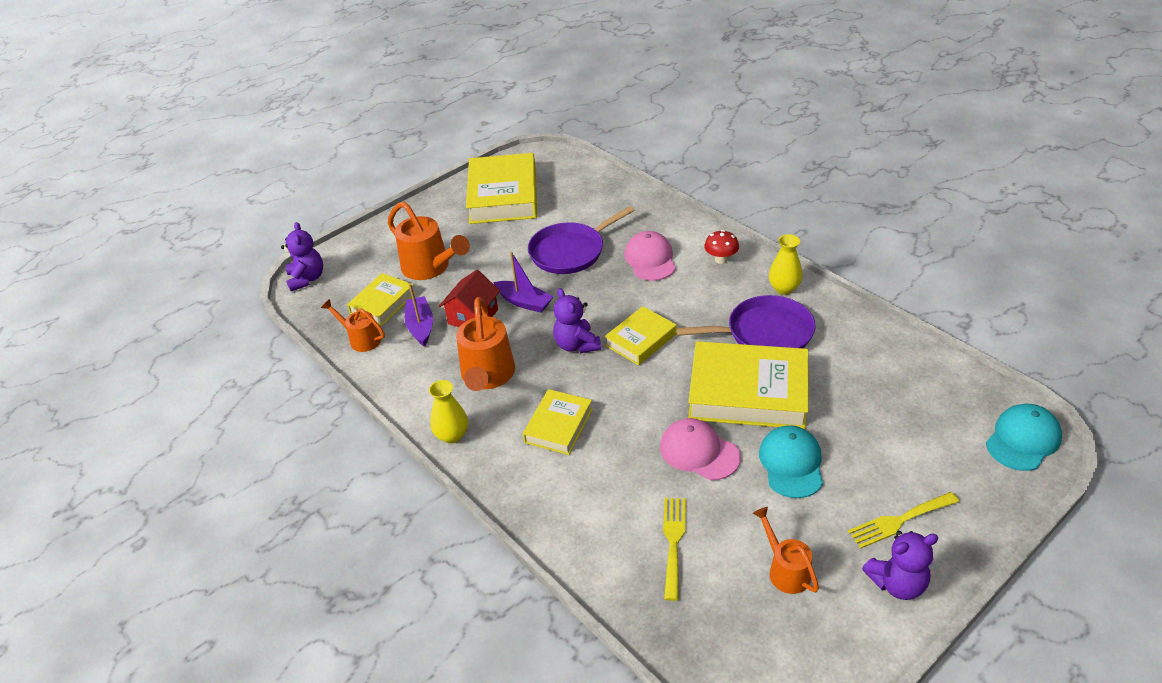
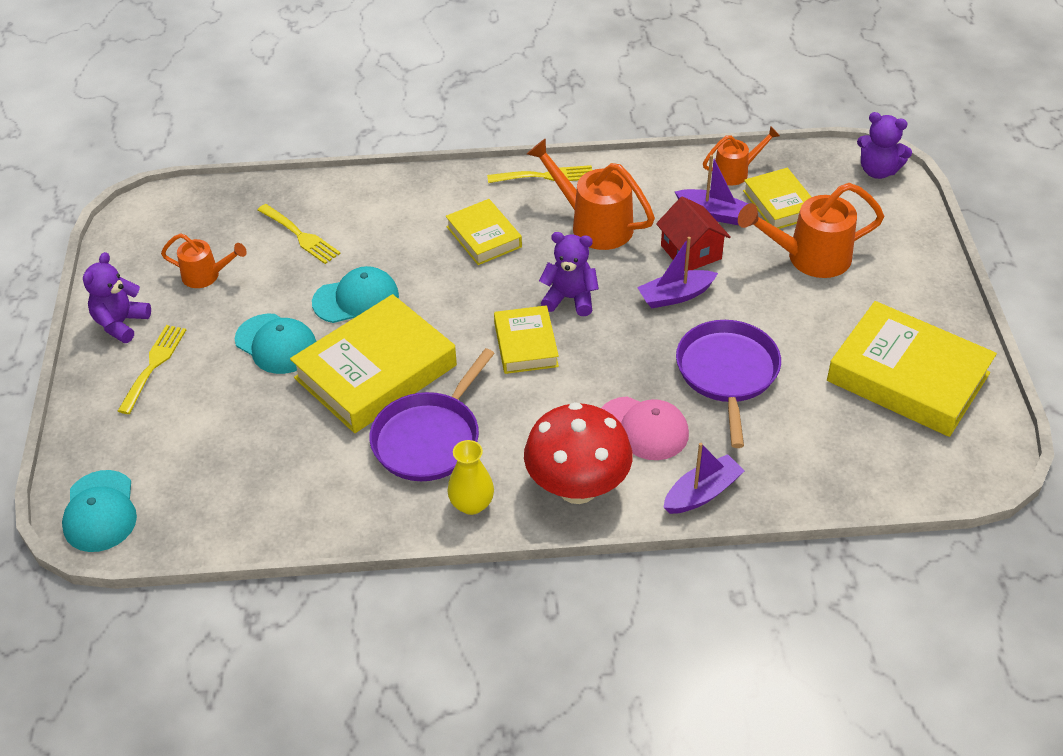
camera: 125 degrees right, 5 degrees up
(452, 435) = (546, 176): yellow vase -> yellow fork
(668, 220) = (702, 493): none -> purple boat
(699, 452) = (356, 299): pink cap -> turquoise cap
(721, 259) = (577, 487): red mushroom -> red mushroom, size x2.14

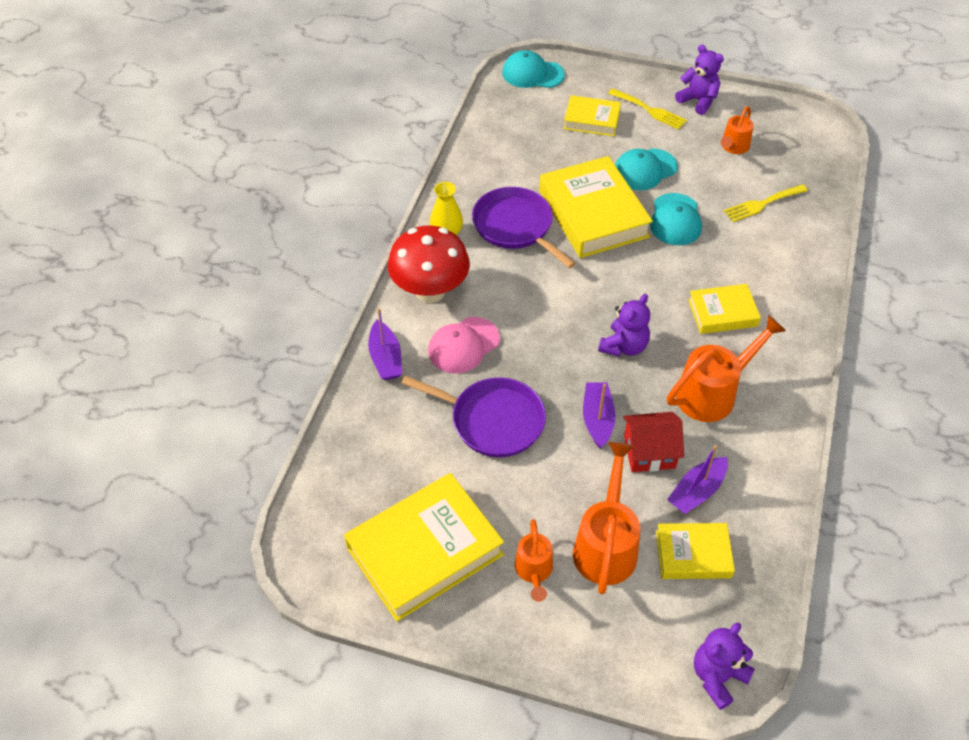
camera: 110 degrees right, 5 degrees up
(526, 344) = (583, 303): yellow book -> yellow book (591, 120)
(546, 176) = (794, 379): yellow fork -> none
(735, 172) = (755, 536): orange watering can -> orange watering can (534, 571)

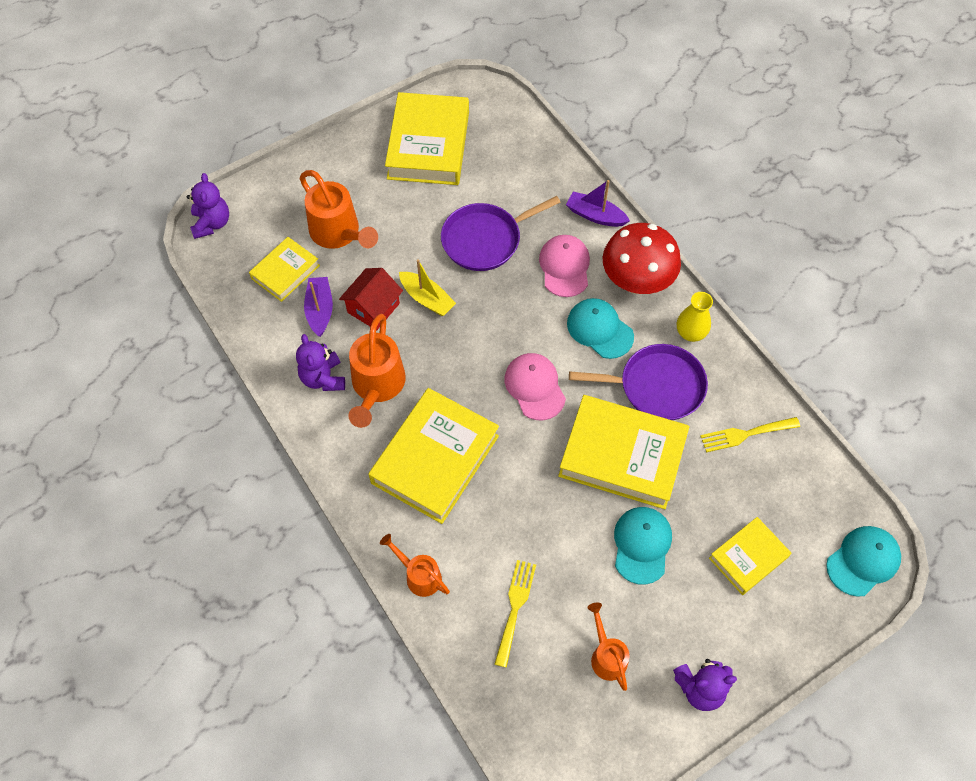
camera: 130 degrees right, 10 degrees up
(534, 571) = (361, 186): orange watering can -> orange watering can (419, 575)
(596, 294) = (535, 387): none -> pink cap
(597, 419) = (427, 299): purple boat -> yellow boat
(624, 346) = (469, 364): purple teddy bear -> purple teddy bear (323, 378)
(650, 110) = (721, 625): yellow fork -> yellow fork (745, 434)
(675, 220) = (560, 515): turquoise cap -> turquoise cap (599, 329)
(722, 313) = (435, 459): yellow book -> yellow book, size x1.81

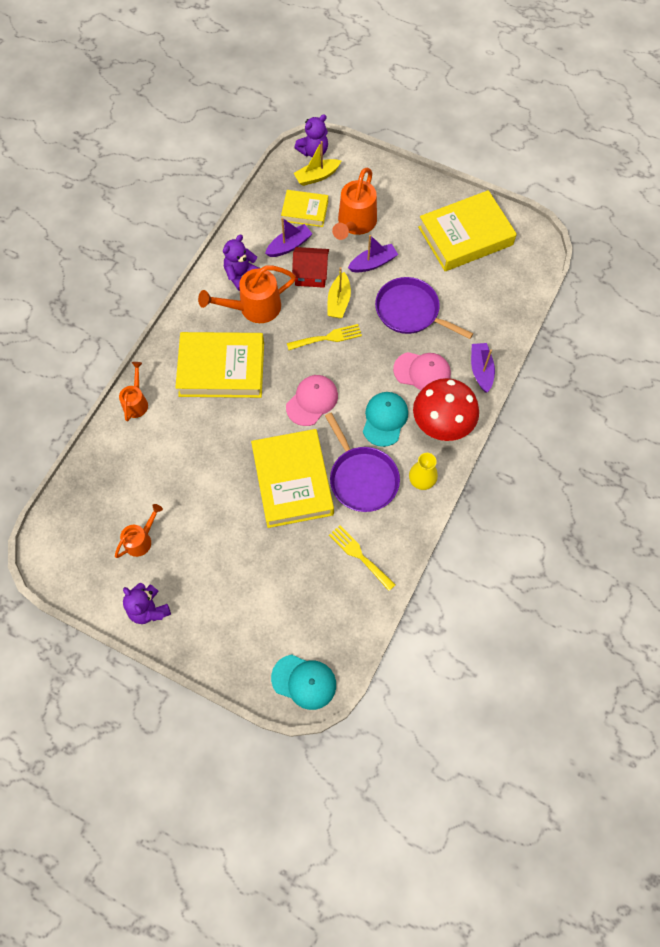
camera: 60 degrees right, 5 degrees up
(248, 237) = (317, 176): none -> yellow boat
(401, 242) = (373, 263): none -> purple boat
(515, 607) = (145, 468): yellow fork -> yellow fork (327, 338)
(564, 267) = (422, 372): pink cap -> pink cap turned 45 degrees clockwise
(642, 545) = (232, 525): turquoise cap -> none
(748, 558) = (261, 599): yellow book -> none

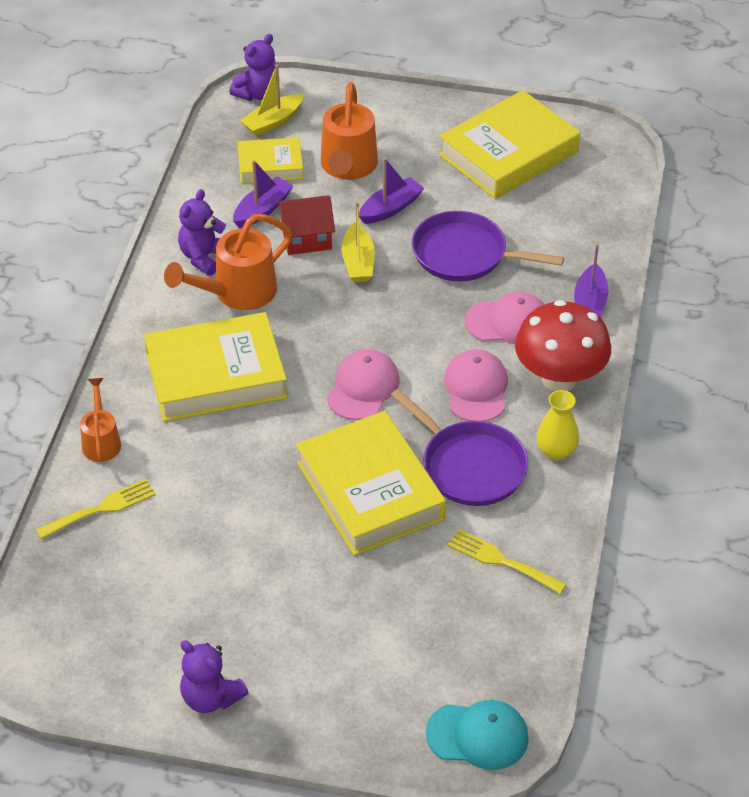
camera: 15 degrees left, 20 degrees down
(141, 540) = (168, 612): orange watering can -> none
(327, 338) = (358, 308): yellow fork -> yellow fork (101, 508)
(385, 419) = (476, 389): turquoise cap -> pink cap
(481, 370) = (589, 304): purple boat -> purple boat turned 150 degrees counterclockwise

